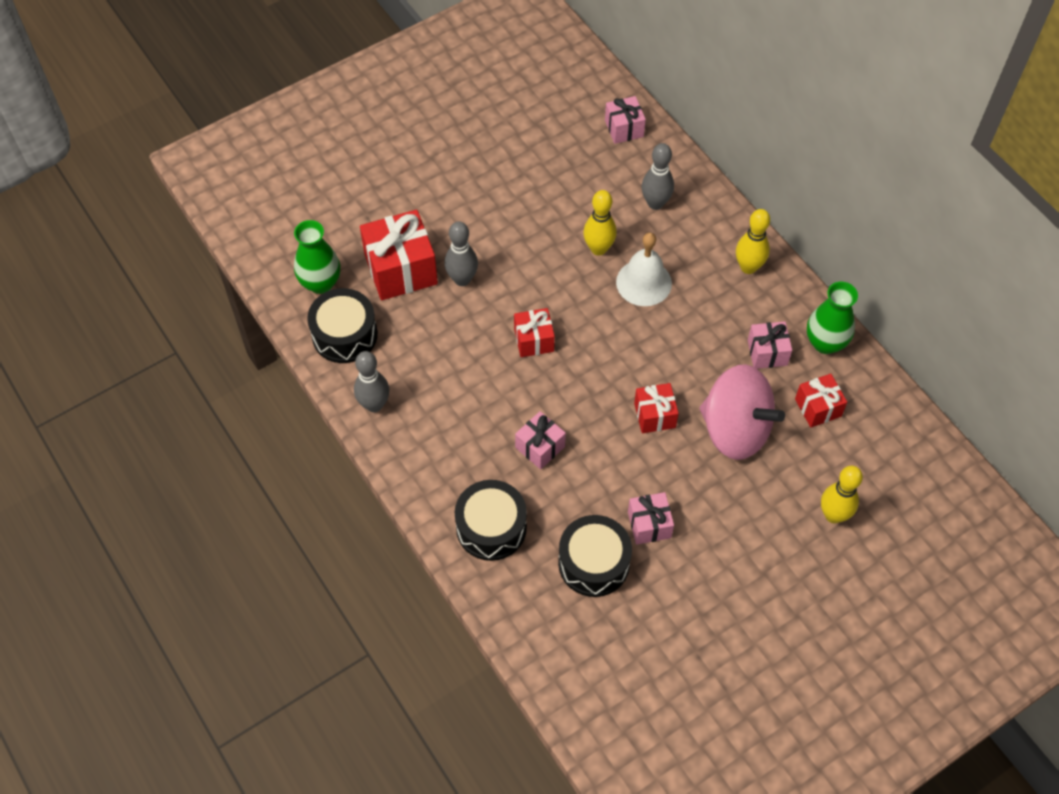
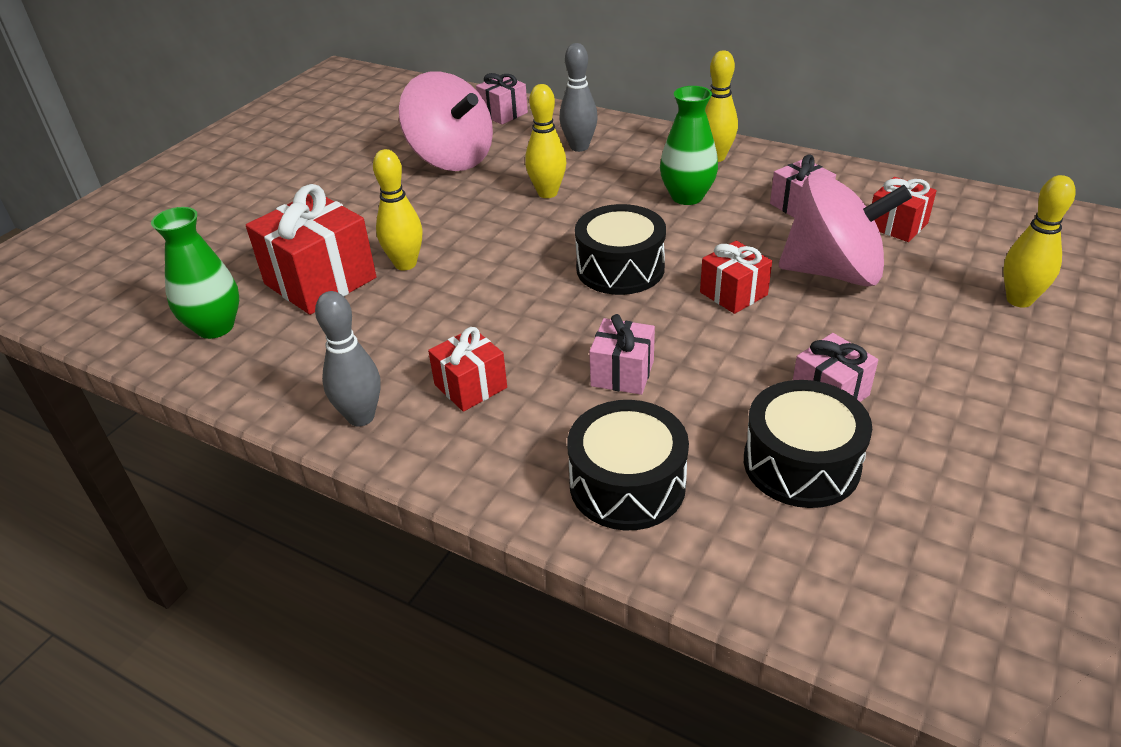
camera: 25 degrees left, 20 degrees down
(345, 335) = (276, 363): black drum -> black drum (620, 268)
(462, 279) = (405, 264): grey bowling pin -> yellow bowling pin
(534, 340) = (533, 283): red gift -> red gift (470, 386)
(553, 171) = (451, 159): none -> pink spinning top
(644, 282) = (619, 200): white bell -> none
(825, 343) = (848, 180): green vase -> green vase (687, 197)

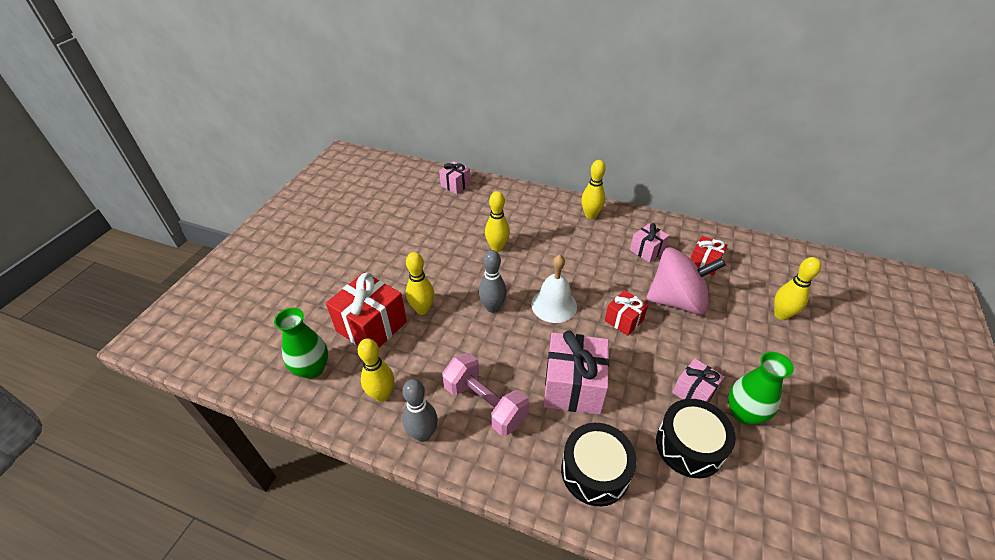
camera: 10 degrees left, 5 degrees up
(311, 365) = (382, 395): none -> yellow bowling pin
(451, 159) = (431, 223): pink spinning top -> none
(470, 386) = (485, 404): red gift -> pink dumbbell
(579, 147) = (508, 210): grey bowling pin -> grey bowling pin (492, 307)
(620, 268) = (554, 305): black drum -> white bell
(622, 373) = (573, 386): pink gift -> pink gift, size x1.77
(687, 197) = (580, 247): green vase -> green vase (744, 413)

